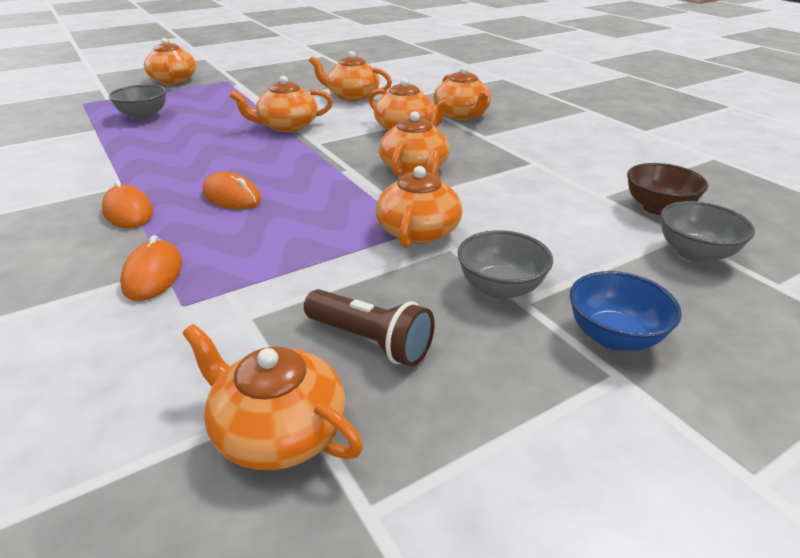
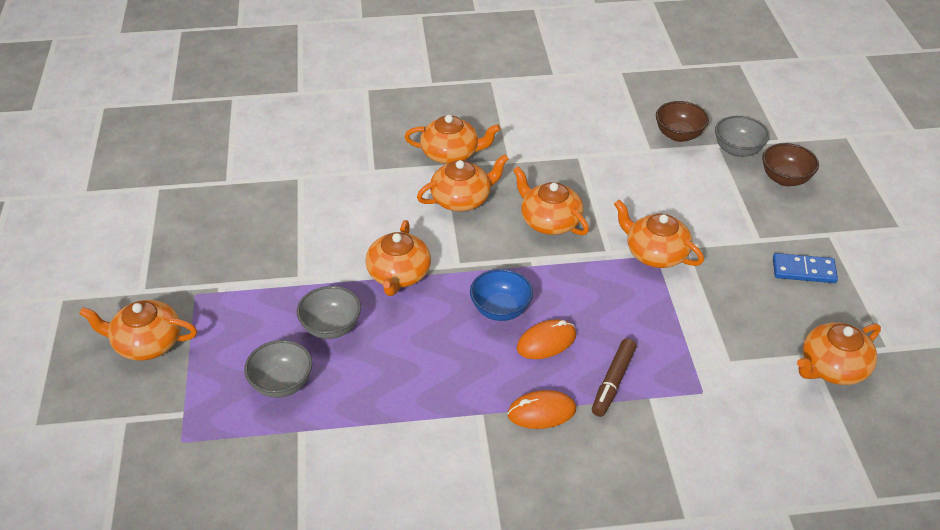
camera: 65 degrees left, 10 degrees up
(153, 274) = (656, 404): orange mouse -> none
(183, 241) = (613, 382): none -> brown marker
(352, 96) = (341, 206): orange teapot -> none
(370, 341) = (773, 314): brown flashlight -> none
(495, 358) = (803, 270): none -> blue domino
(500, 288) = (741, 243): grey bowl -> grey bowl (331, 327)
(614, 337) = (801, 220): blue bowl -> blue bowl (500, 310)
(693, 304) = (785, 179): none -> brown bowl

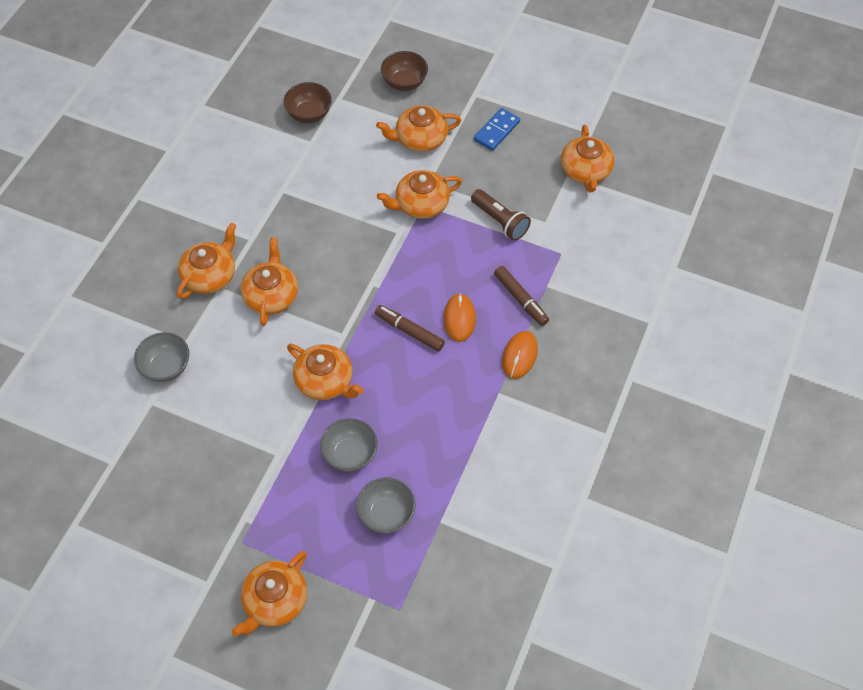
camera: 60 degrees left, 15 degrees up
(500, 310) = (409, 331): blue bowl -> brown marker
(549, 221) = (340, 250): orange teapot -> orange teapot (420, 139)
(694, 322) = (500, 221): none -> brown flashlight
(737, 150) = (354, 90): grey bowl -> grey bowl (166, 367)

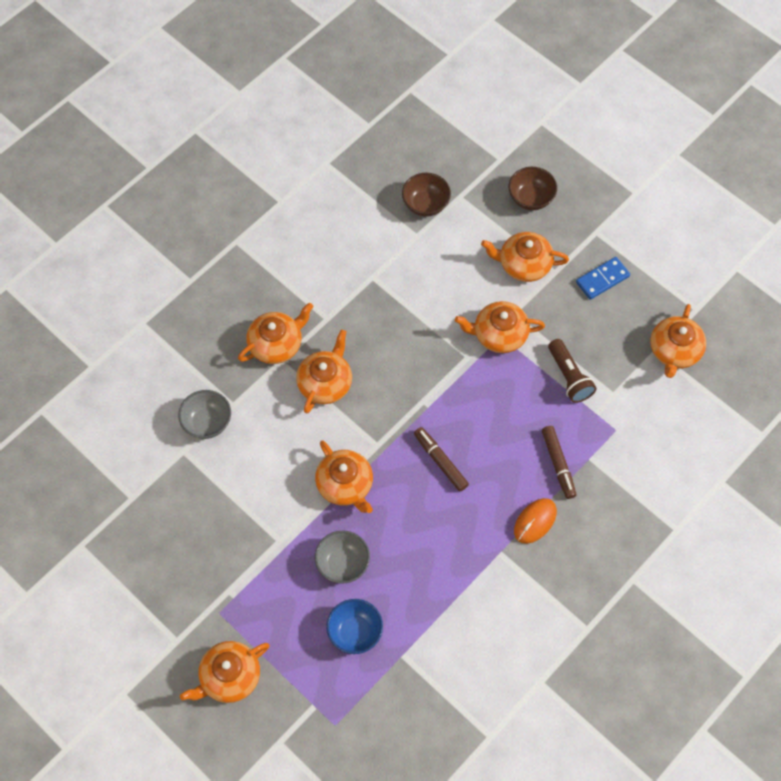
camera: 20 degrees right, 5 degrees up
(386, 514) = (355, 632): grey bowl -> blue bowl
(459, 319) = (492, 465): orange mouse -> none

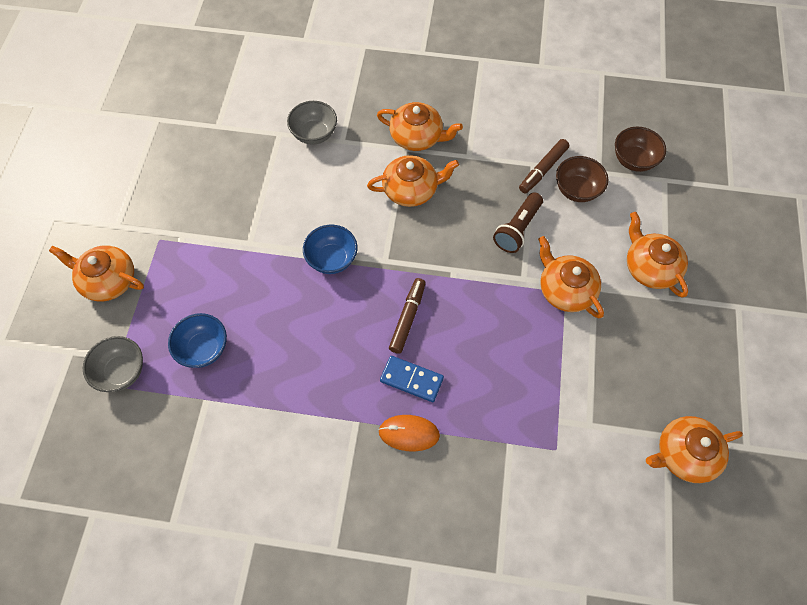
camera: 55 degrees right, 0 degrees up
(343, 564) = (260, 301): grey bowl -> grey bowl (122, 372)
(345, 485) = (332, 259): orange teapot -> blue bowl
(530, 198) = (717, 233): brown bowl -> brown bowl (577, 190)
(558, 464) = (480, 418): brown marker -> brown marker (543, 170)
(569, 377) = (574, 374): brown flashlight -> brown flashlight (517, 229)
(602, 279) = (697, 341): blue domino -> blue domino (411, 379)

